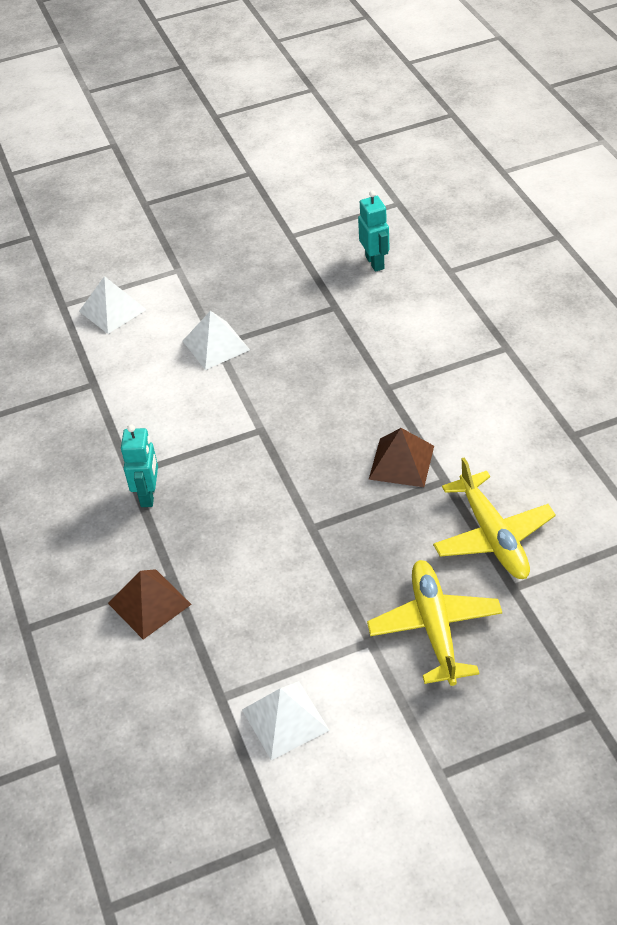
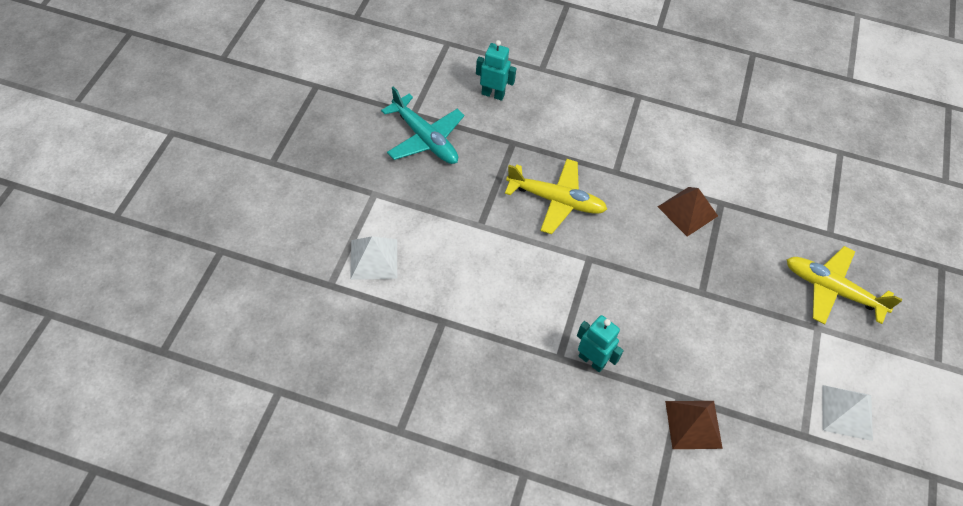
camera: 60 degrees left, 10 degrees up
(216, 345) = (480, 226): white pyramid -> none
(271, 258) = (425, 138): none -> turquoise plane
(492, 535) = (784, 214): yellow plane -> yellow plane (556, 200)

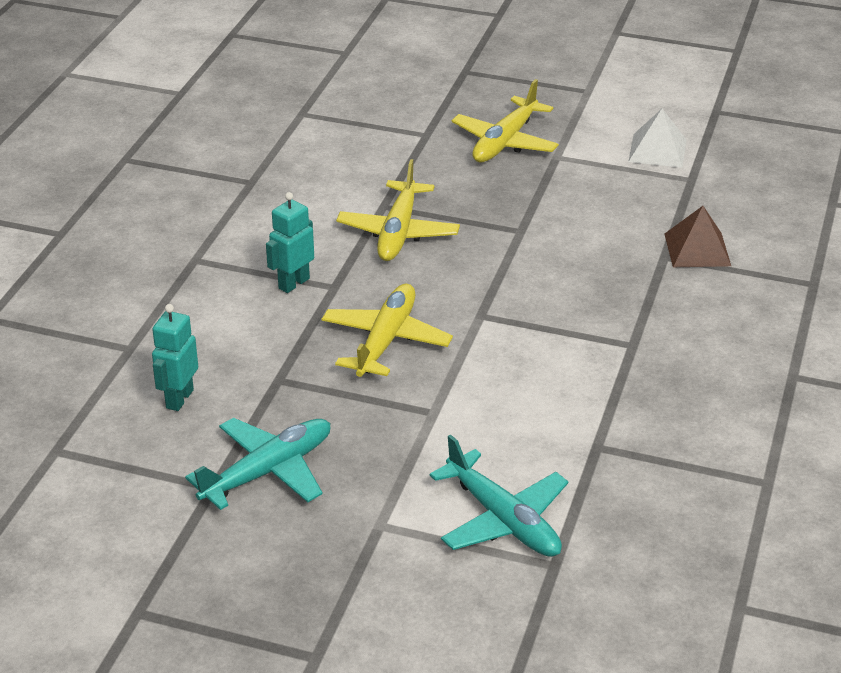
camera: 85 degrees left, 20 degrees down
(374, 259) = (503, 519): white pyramid -> turquoise plane
(592, 360) = (631, 319): turquoise robot -> turquoise robot (293, 283)
(687, 211) = (398, 232): brown pyramid -> yellow plane

